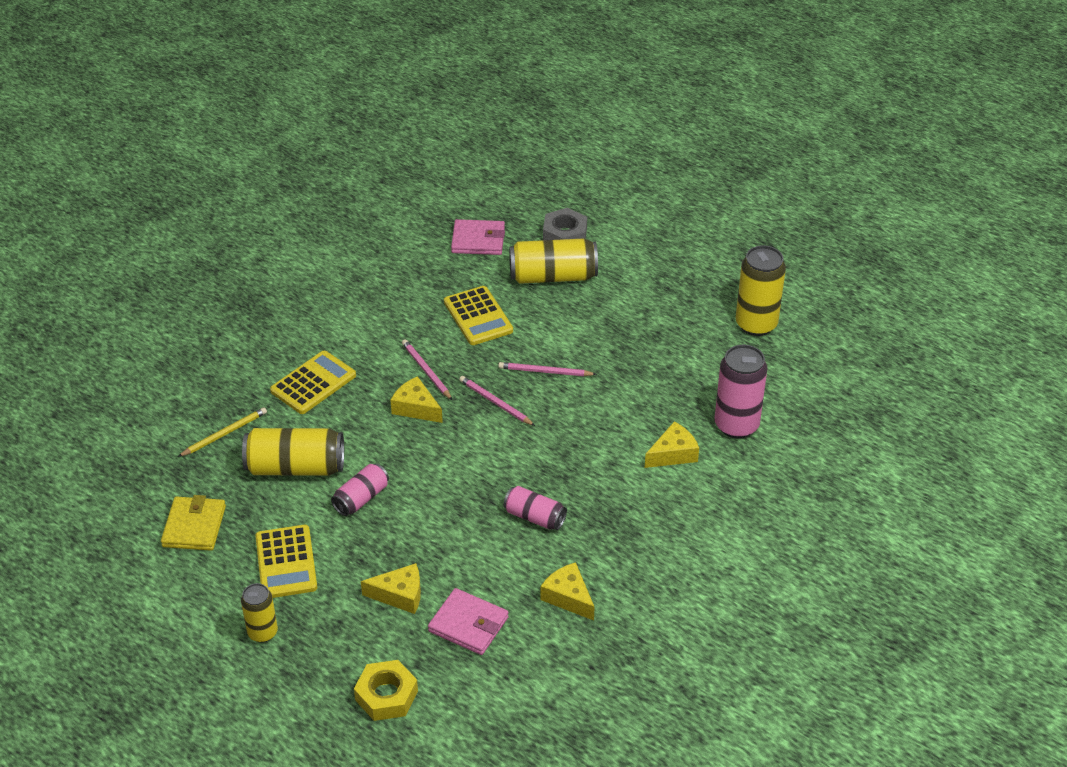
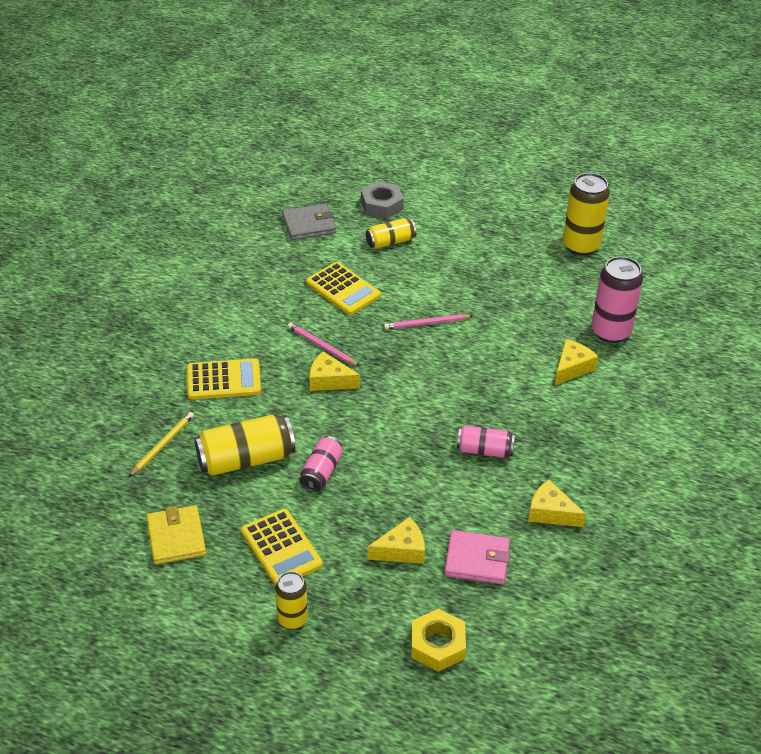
camera: 20 degrees left, 0 degrees up
(313, 383) = (223, 380): yellow calculator -> yellow calculator turned 60 degrees clockwise
(478, 240) = (309, 225): pink wallet -> grey wallet
(495, 403) = (397, 360): pink pencil -> none
(553, 276) = (390, 242): yellow can -> yellow can, size x0.60

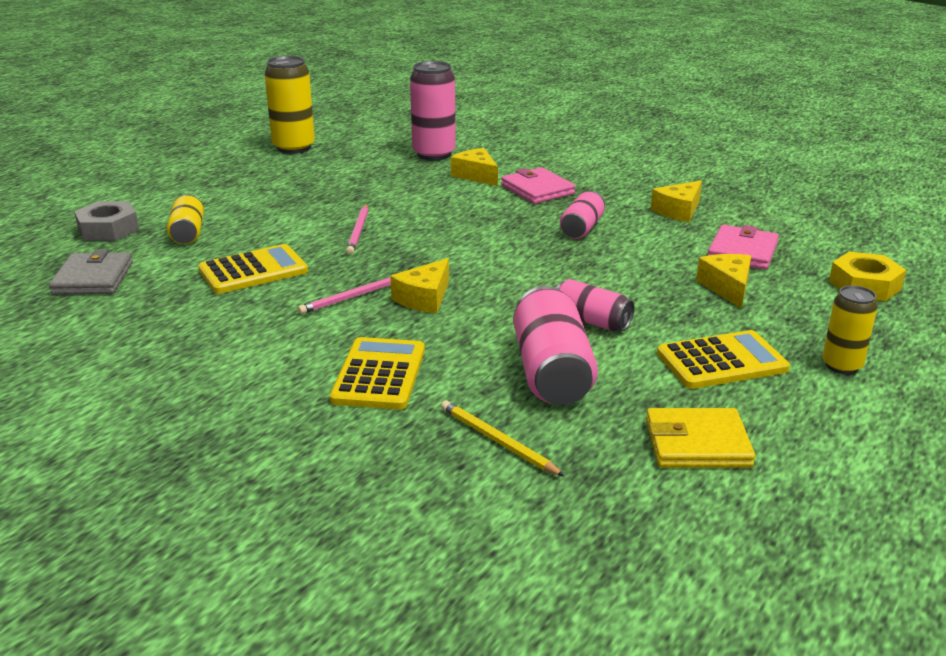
camera: 75 degrees left, 15 degrees down
(246, 459) = (551, 372): yellow can -> pink can
(557, 412) = (537, 190): none -> pink wallet

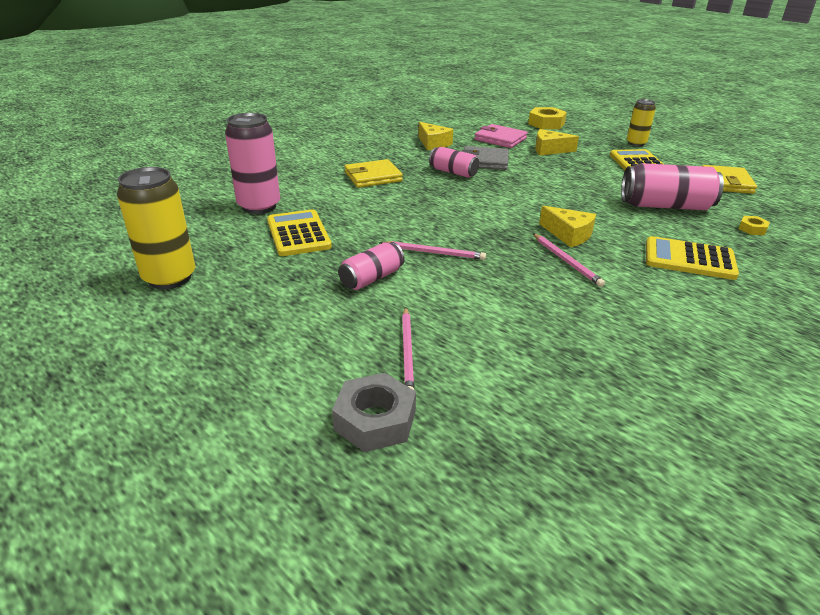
camera: 80 degrees left, 5 degrees up
(93, 278) = (527, 421): grey wallet -> grey wallet (484, 161)
(188, 233) = (407, 352): yellow can -> pink pencil
(253, 271) = (514, 309): yellow calculator -> yellow calculator (298, 234)
(476, 175) = (327, 194): yellow cheese -> none
(498, 441) = (752, 229): yellow pencil -> yellow nut
(537, 190) = (373, 177): pink wallet -> yellow wallet
(591, 321) = (597, 188): pink can -> pink can (372, 278)

